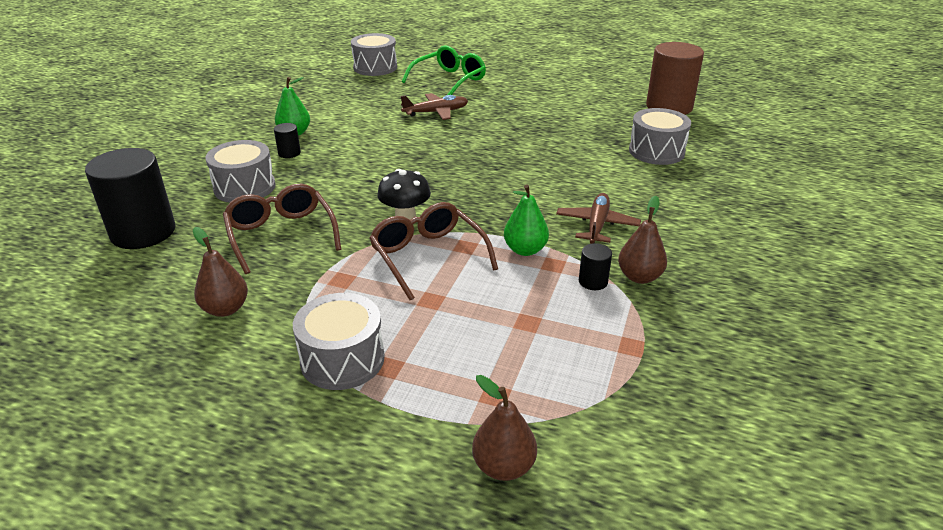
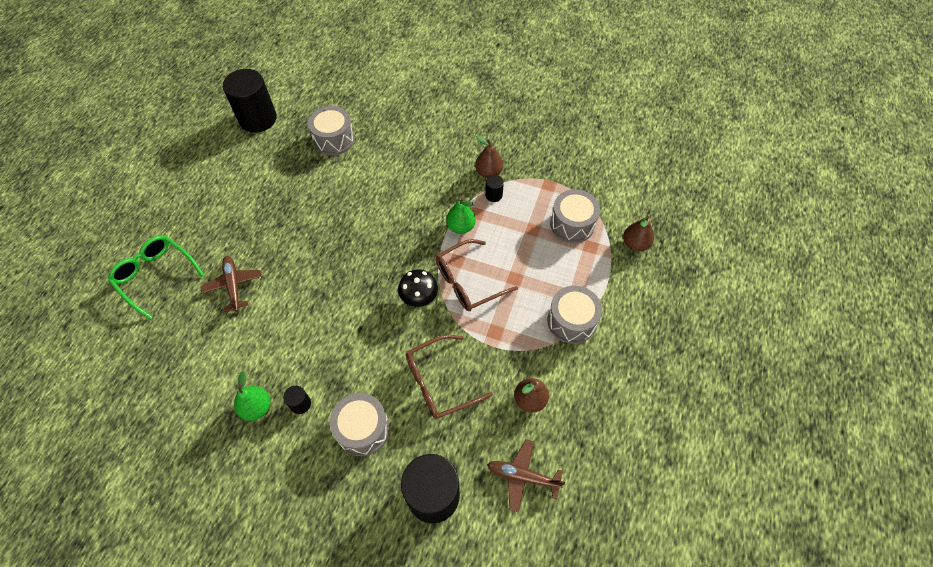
camera: 90 degrees left, 25 degrees up
(375, 67) = (96, 351): grey drum -> grey drum (572, 224)
(597, 225) = (432, 186): brown plane -> brown plane (522, 476)
(669, 107) = (258, 119): brown cylinder -> black cylinder

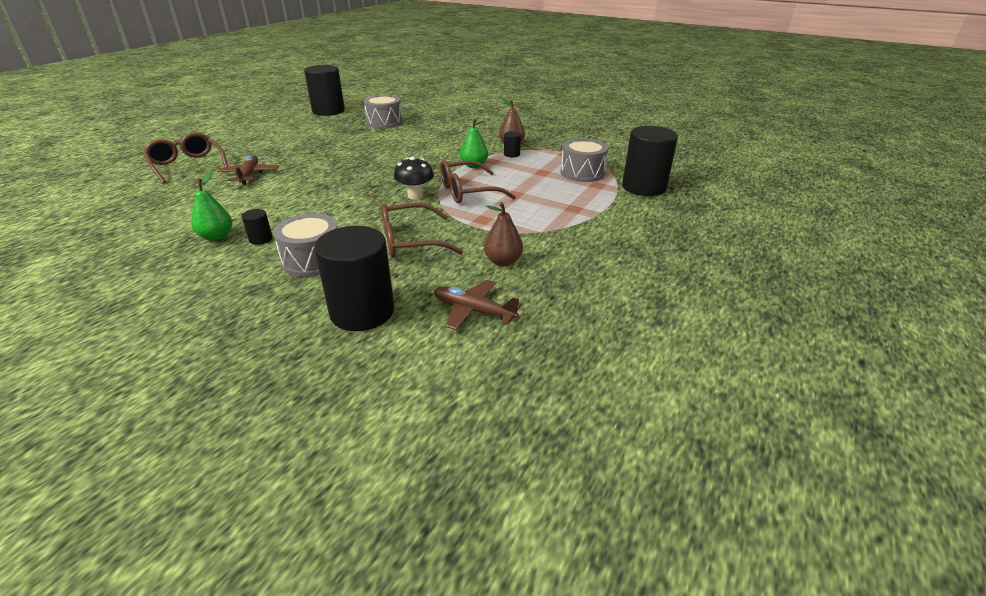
camera: 10 degrees right, 25 degrees down
(156, 276) = (187, 165): green glasses -> brown glasses
(571, 321) = (565, 221): grey drum -> none
(635, 244) = (643, 187): brown pear -> black cylinder

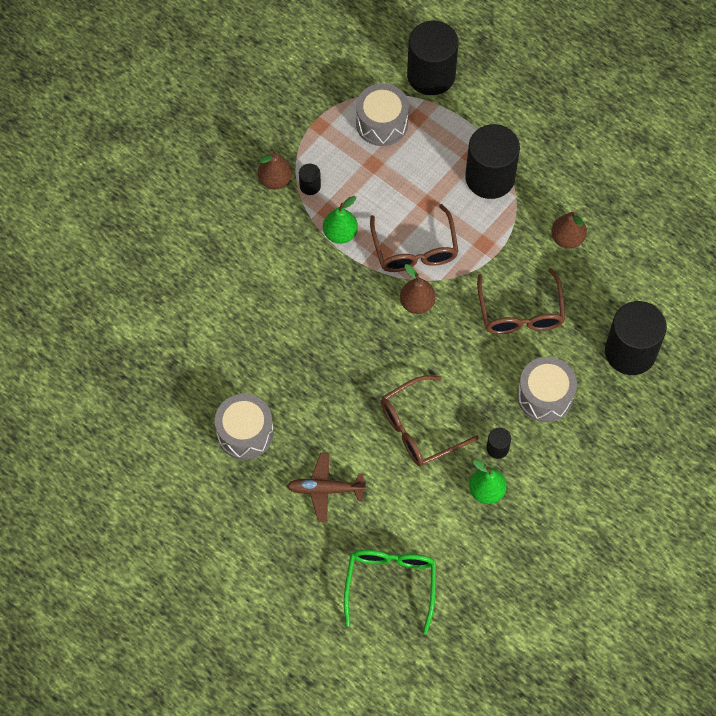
camera: 80 degrees left, 30 degrees up
(148, 202) = (390, 585): none -> green glasses
(187, 165) = (279, 573): brown glasses -> brown glasses (420, 428)
(328, 111) = (69, 417): black cylinder -> black cylinder (490, 177)
(384, 122) = (147, 334): grey drum -> grey drum (245, 433)
(415, 196) = (417, 303): black mushroom -> brown pear
(473, 311) = (638, 271): brown plane -> none

